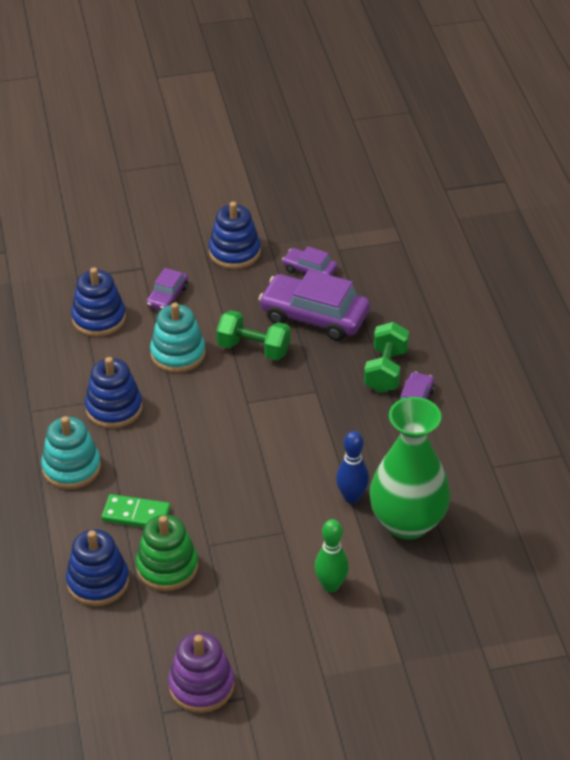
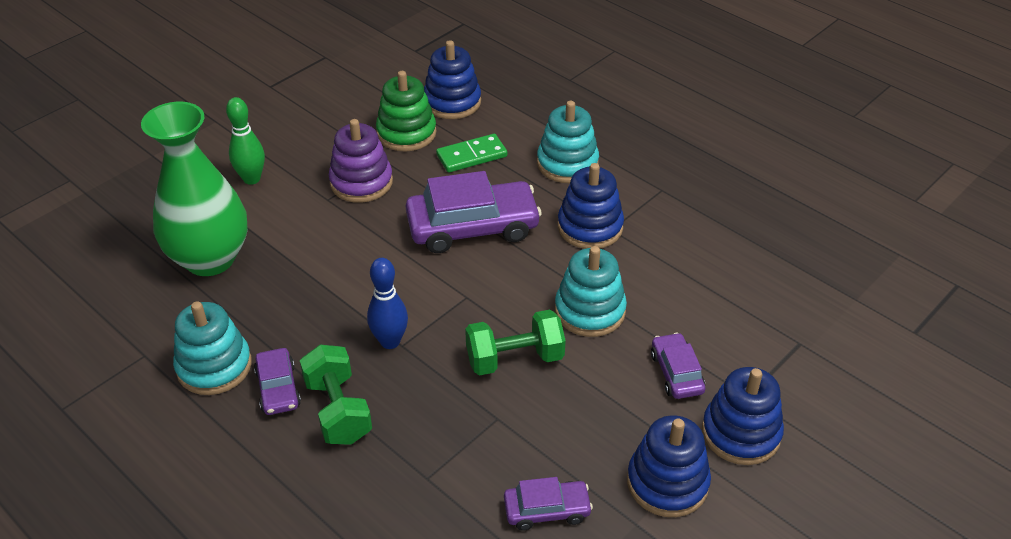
camera: 145 degrees right, 0 degrees up
(99, 318) = (715, 307): blue stacking toy -> blue stacking toy (741, 433)
(201, 686) = (308, 79): purple stacking toy -> purple stacking toy (361, 182)
(314, 316) = (481, 439): purple car -> purple car (473, 227)
(351, 497) = (282, 255): blue bowling pin -> blue bowling pin (390, 341)
(448, 435) = (214, 366): none -> turquoise stacking toy

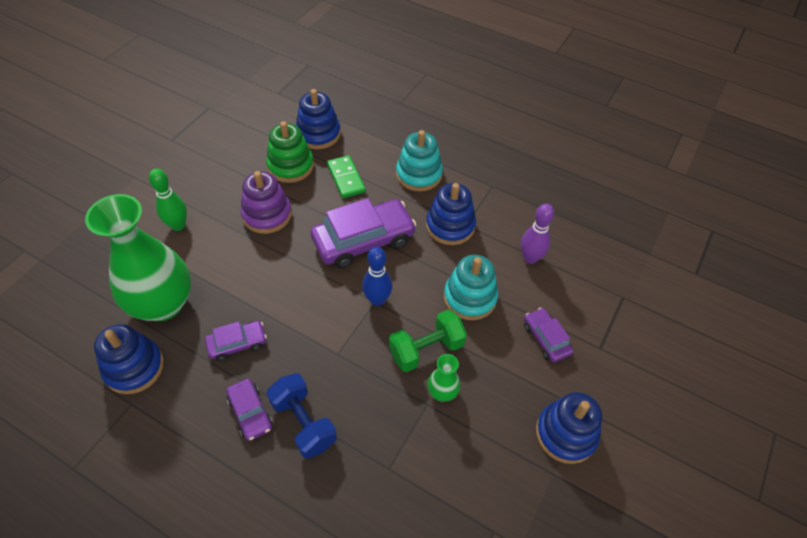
camera: 15 degrees left, 10 degrees up
(214, 366) = (192, 403): turquoise stacking toy -> none
(338, 410) = (303, 423): green dumbbell -> blue dumbbell
(390, 341) = (327, 352): blue bowling pin -> blue bowling pin (377, 300)
(471, 156) = (346, 178): green domino -> green domino turned 75 degrees counterclockwise
(520, 408) = (442, 392): none -> green vase
(547, 510) = (486, 477): purple car -> purple car (237, 343)
(685, 279) = (530, 258): none -> purple bowling pin
(741, 433) = (604, 380): blue stacking toy -> blue stacking toy (134, 367)

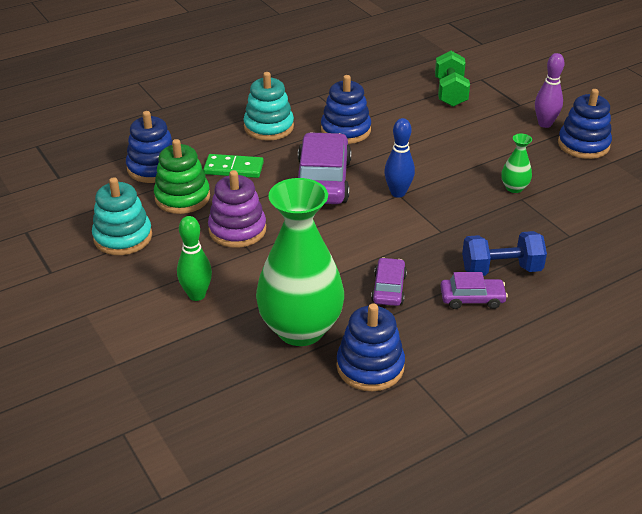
camera: 60 degrees left, 15 degrees down
(426, 349) = (468, 183): green dumbbell -> green dumbbell (450, 93)
(470, 297) = (431, 145): turquoise stacking toy -> turquoise stacking toy (123, 237)
(530, 258) = (413, 104): purple bowling pin -> purple bowling pin (545, 124)
(546, 339) = (496, 124): purple car -> none

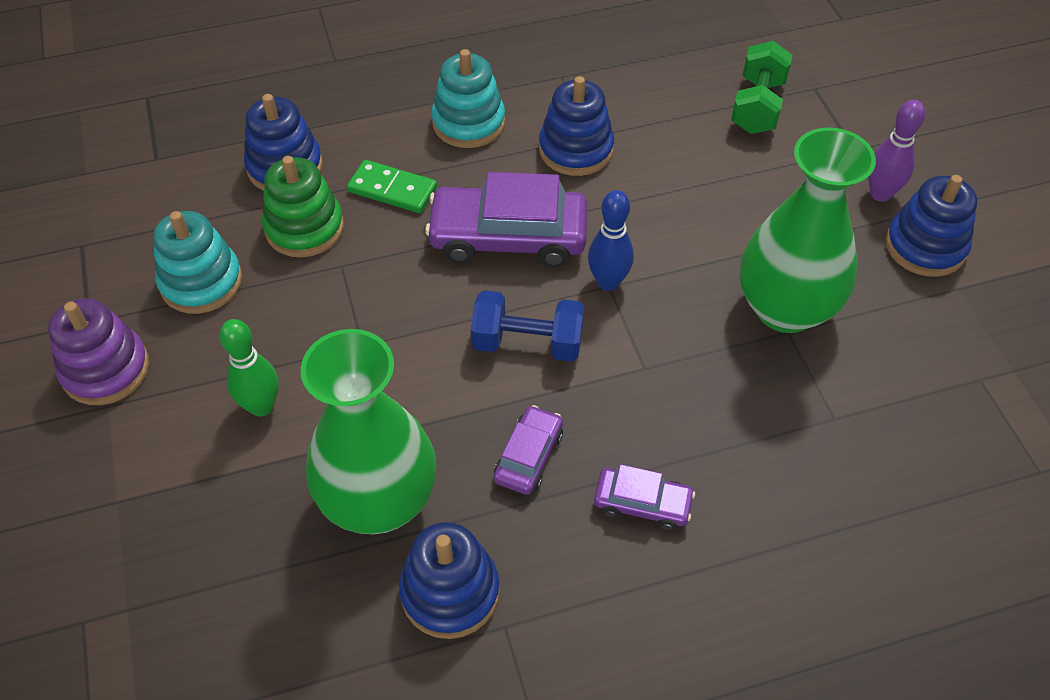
camera: 15 degrees right, 15 degrees up
(237, 230) = (357, 302): purple stacking toy -> purple stacking toy (105, 369)
(322, 181) = (508, 237): purple car -> purple car turned 105 degrees counterclockwise
(501, 269) = (706, 459): blue dumbbell -> blue dumbbell (527, 343)
(514, 188) = (785, 308): green vase -> green vase, size x2.38

